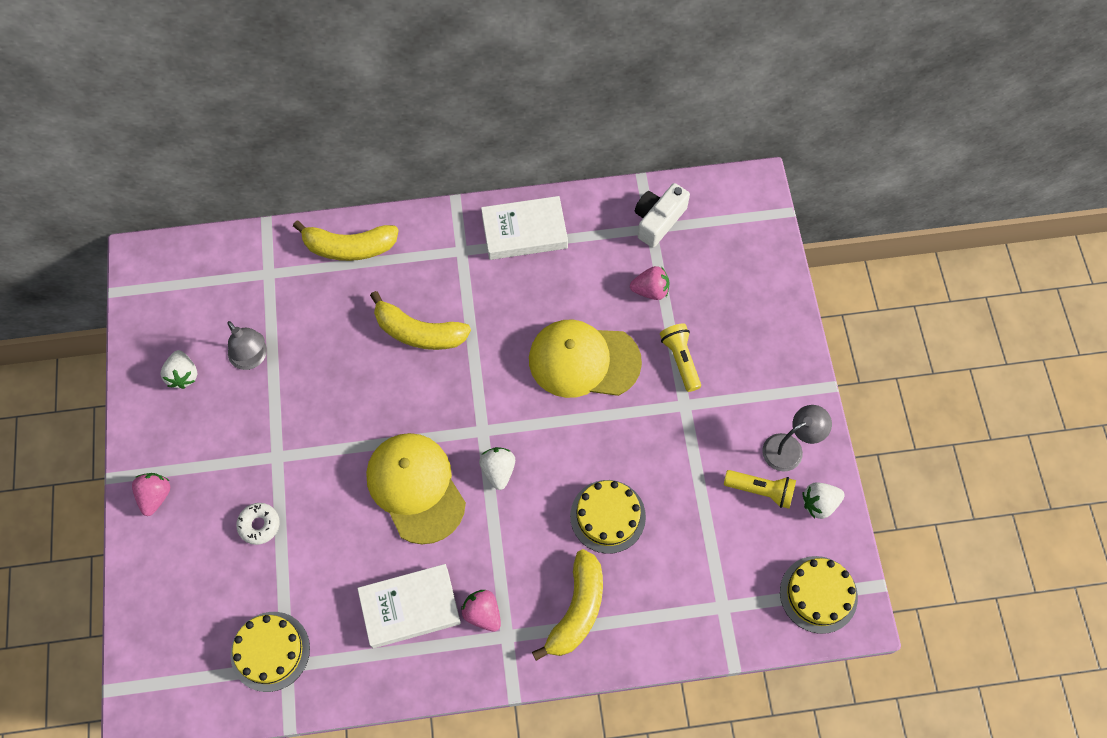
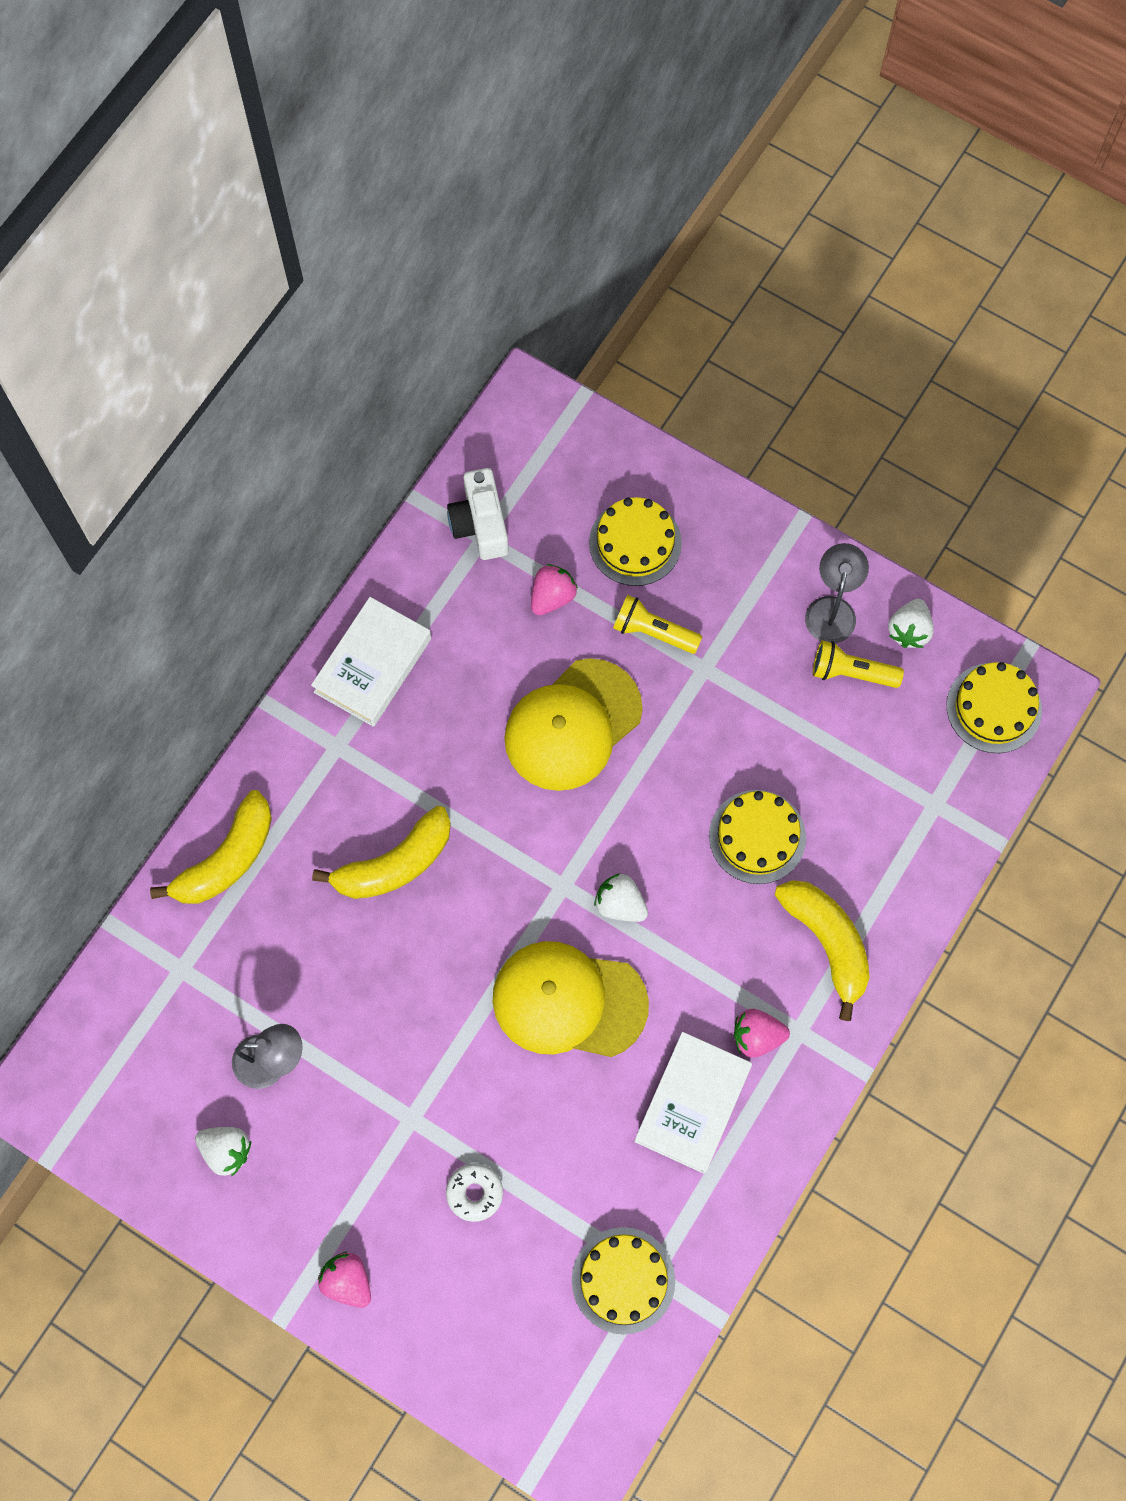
camera: 50 degrees left, 5 degrees up
(725, 308) = (635, 543): none -> yellow cake
(760, 490) = (851, 672): yellow flashlight -> yellow flashlight turned 135 degrees counterclockwise

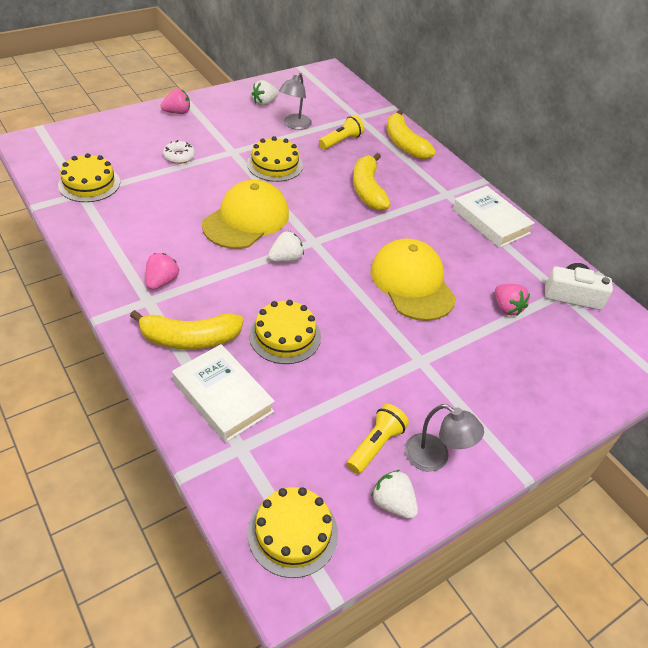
camera: 110 degrees right, 25 degrees down
(635, 543) = (534, 364): yellow cake -> yellow cake (275, 165)
(653, 632) = (460, 346): yellow flashlight -> yellow flashlight (341, 141)
(692, 1104) = (149, 241): white book -> white book (223, 397)

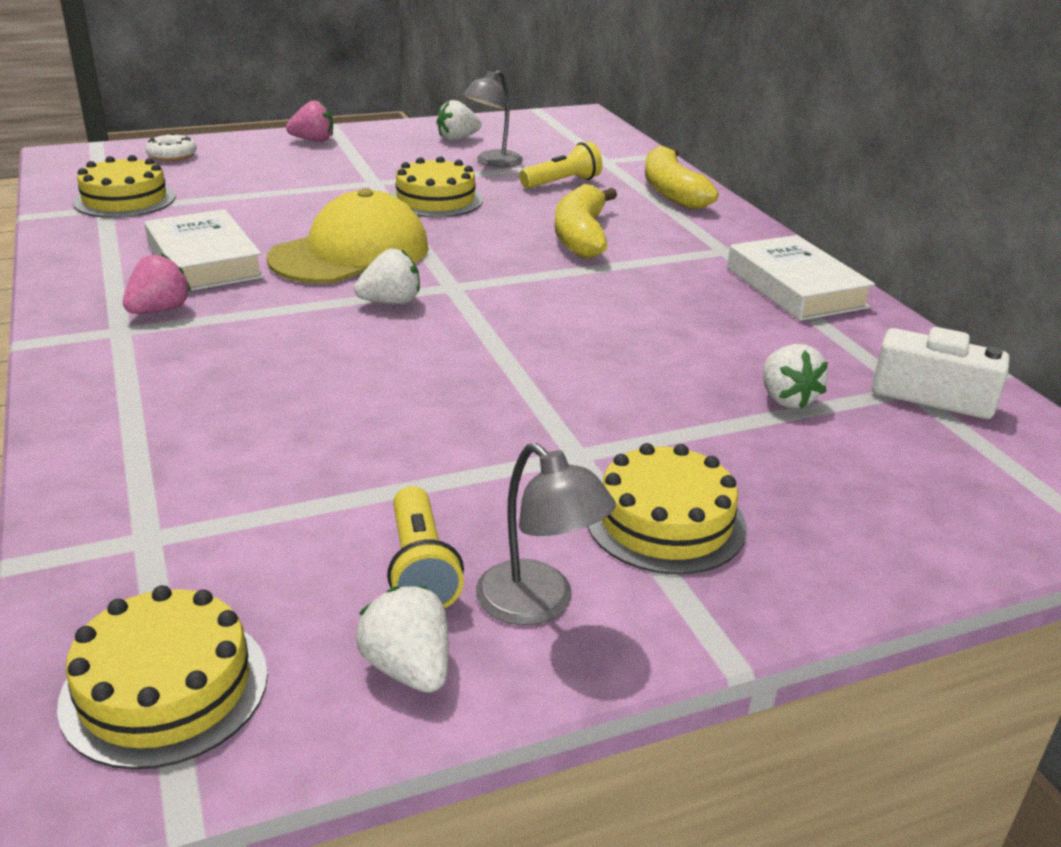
camera: 15 degrees right, 15 degrees down
(179, 156) = (285, 182): white donut -> white donut (172, 155)
(190, 339) = (157, 382): yellow banana -> none
(223, 397) = (163, 463): white book -> white book (204, 261)
(285, 336) = (331, 395): yellow cake -> yellow cake (665, 521)
(375, 445) = (420, 568): yellow flashlight -> yellow flashlight turned 120 degrees clockwise
(412, 283) = (609, 350): yellow cap -> none
(506, 308) = (786, 399): pink strawberry -> white strawberry

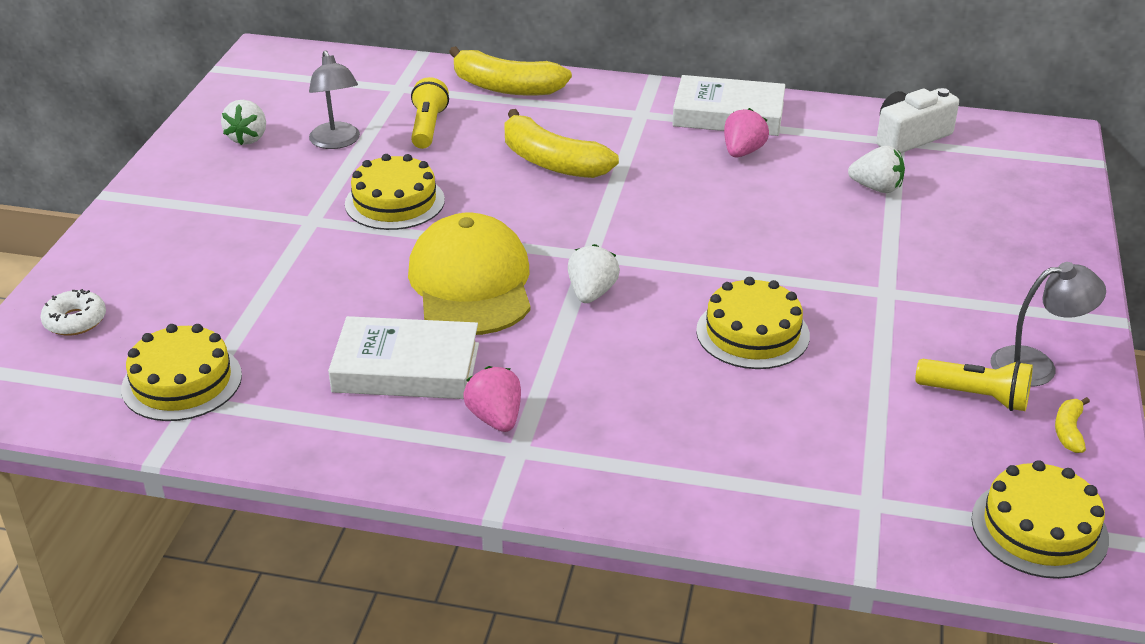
camera: 55 degrees left, 5 degrees up
(313, 140) = (143, 219): pink strawberry -> pink strawberry (742, 152)
(408, 668) = (1068, 431): white strawberry -> yellow banana
(665, 521) = (982, 290): yellow cake -> yellow cake (752, 333)

